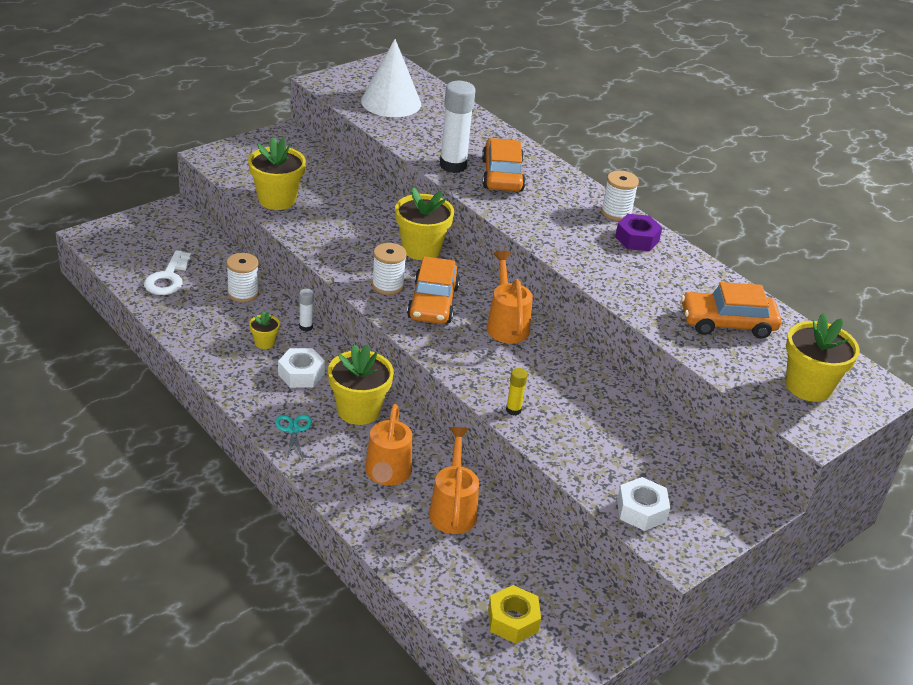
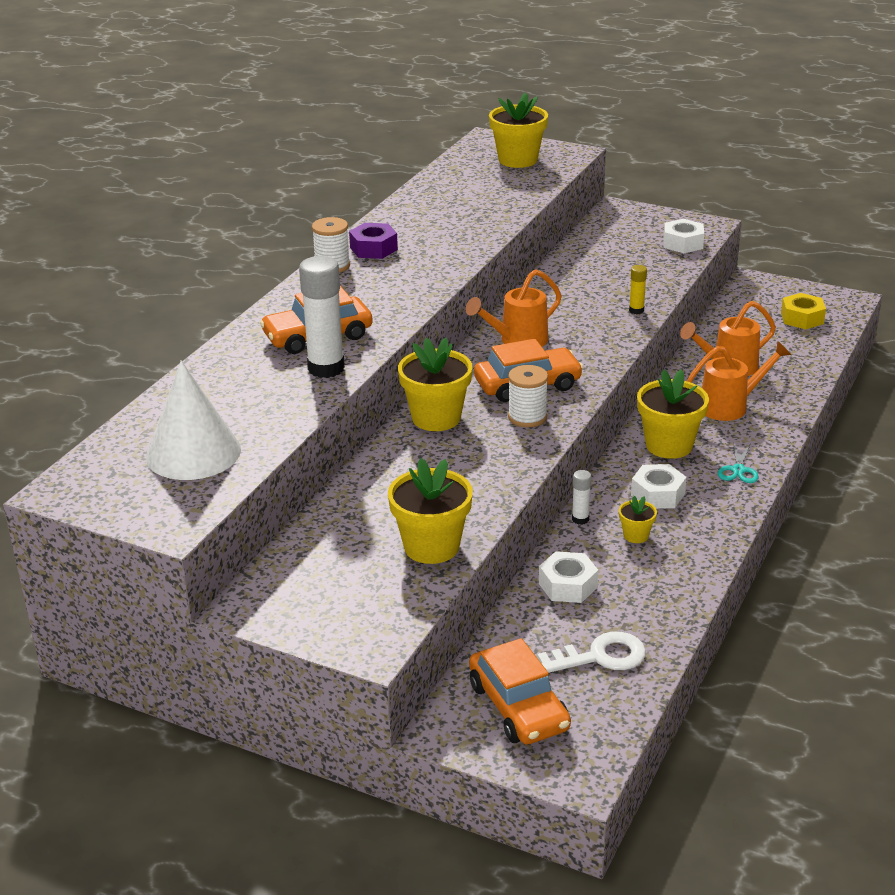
camera: 110 degrees left, 5 degrees down
(243, 293) = (568, 585): white spool -> white nut
(293, 430) = (738, 470): turquoise scissors -> turquoise scissors turned 45 degrees counterclockwise
(727, 323) = (469, 195): orange car -> orange car (518, 707)

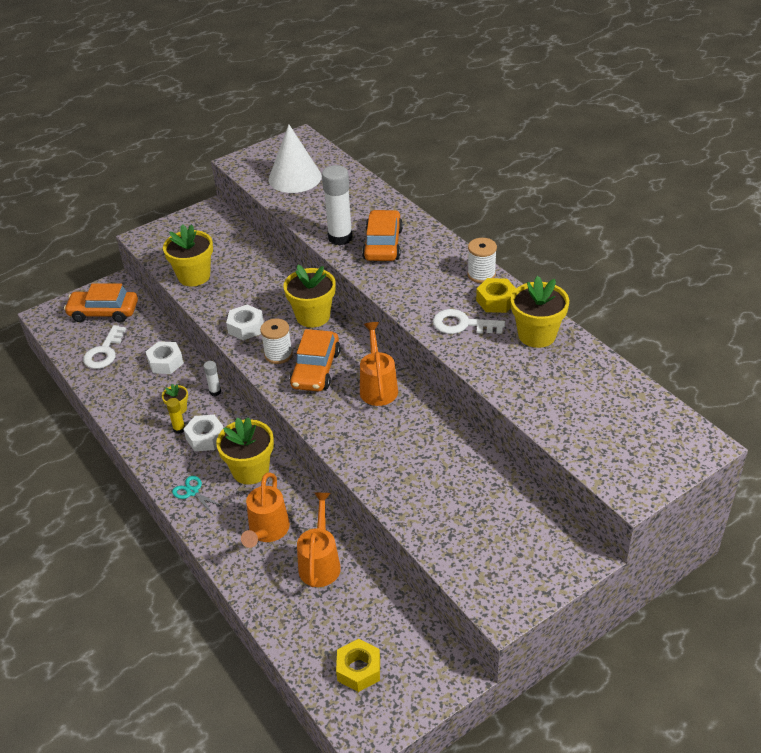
camera: 120 degrees right, 10 degrees up
(373, 248) = (496, 301): purple nut -> yellow nut
(430, 256) = (462, 324): none -> white key
(518, 160) = (633, 444): yellow flower pot -> yellow flower pot (537, 335)
(636, 310) = (372, 472): yellow glue stick -> yellow glue stick (179, 429)
(683, 243) = (473, 568): white nut -> white nut (246, 327)

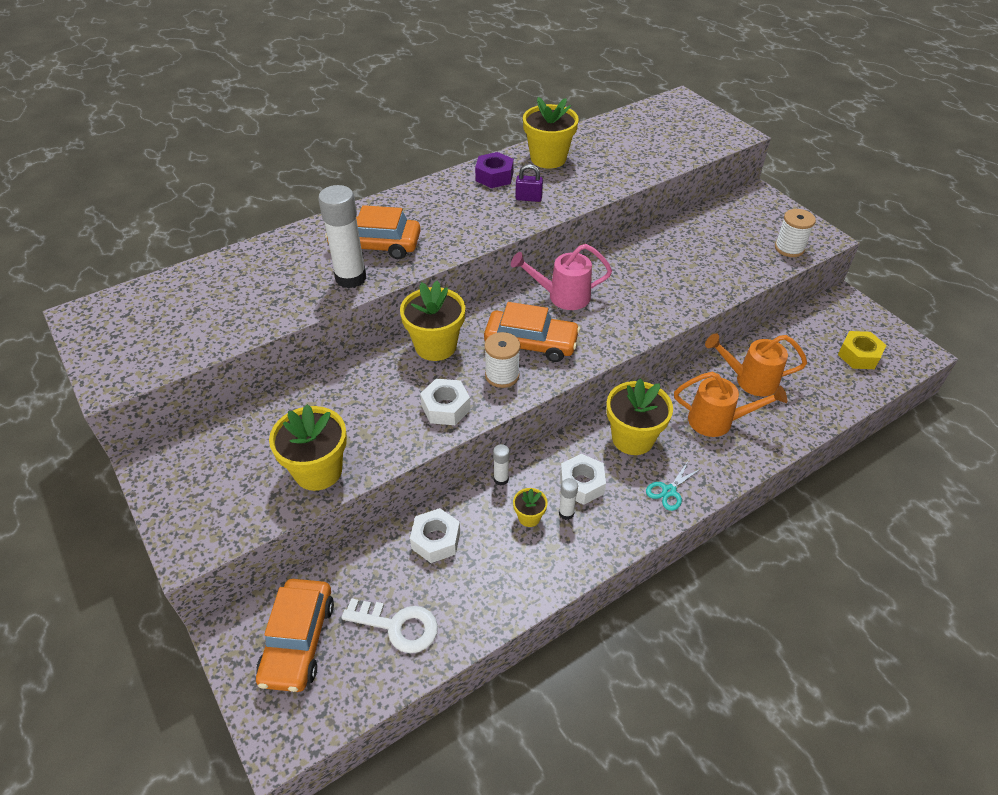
camera: 90 degrees left, 5 degrees up
(179, 429) = (566, 513): yellow glue stick -> white glue stick
(295, 178) = (190, 319): white cone -> none
(378, 387) = (562, 296): orange watering can -> pink watering can
(462, 324) = (528, 198): white key -> purple padlock
(481, 274) = (450, 182): white spool -> white spool (789, 248)
(496, 301) = (494, 176): yellow nut -> purple nut

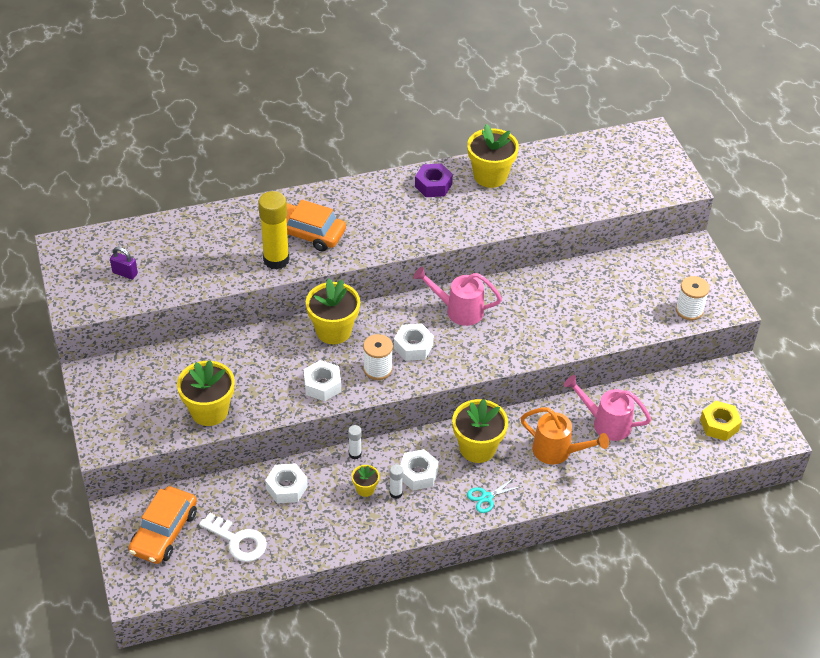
camera: 15 degrees right, 0 degrees up
(351, 278) = (276, 260): white glue stick -> yellow glue stick
(528, 198) = (454, 215): purple padlock -> purple padlock (125, 273)
(531, 343) = (413, 347): orange car -> white nut
(750, 380) = (606, 423): orange watering can -> pink watering can

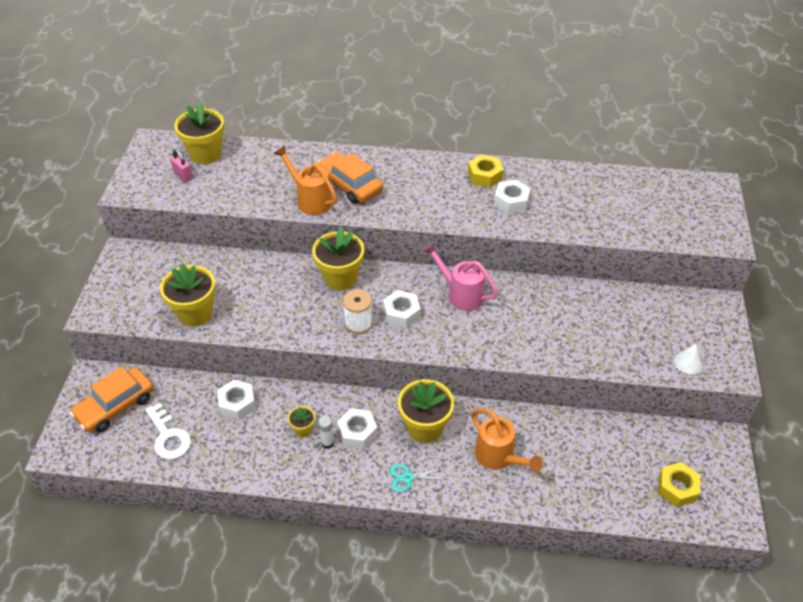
camera: 25 degrees right, 0 degrees up
(125, 273) = (183, 176): purple padlock -> pink padlock
(276, 260) = (310, 200): yellow glue stick -> orange watering can
(322, 385) = (302, 322): white nut -> white nut (511, 202)
(355, 454) = (312, 394): white glue stick -> none
(433, 185) = (485, 176): purple nut -> yellow nut
(490, 176) = (541, 182): yellow flower pot -> yellow flower pot (205, 154)
(606, 423) = (560, 446): pink watering can -> none
(689, 310) = (687, 363): white spool -> white cone

